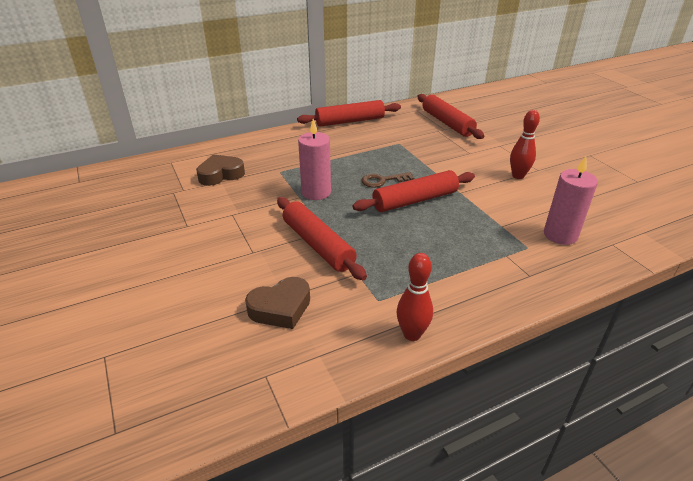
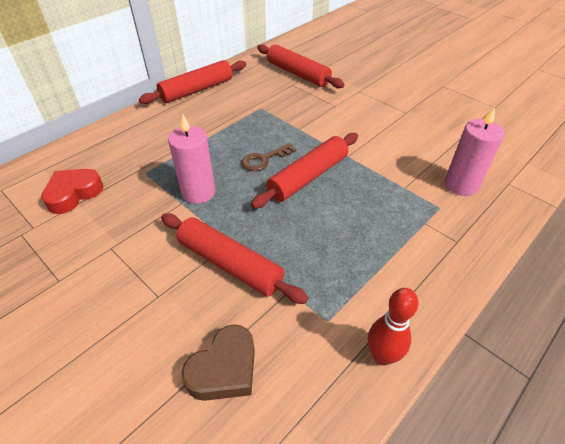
camera: 20 degrees left, 10 degrees up
(220, 174) = (74, 194): brown heart -> red heart
(518, 176) = (392, 123): red bowling pin -> none

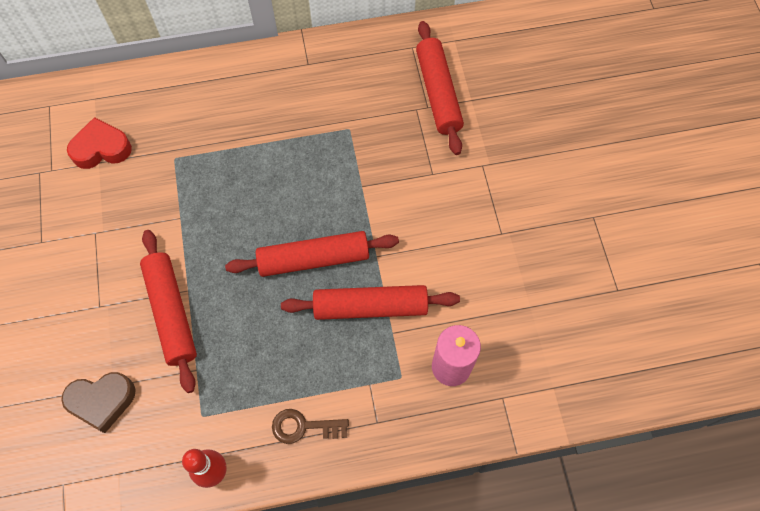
camera: 35 degrees right, 20 degrees up
(197, 90) = (305, 58): red rolling pin -> red rolling pin (370, 307)
(198, 192) = (203, 214): pink candle -> none
(264, 159) = (292, 209): brown key -> brown key (304, 426)

